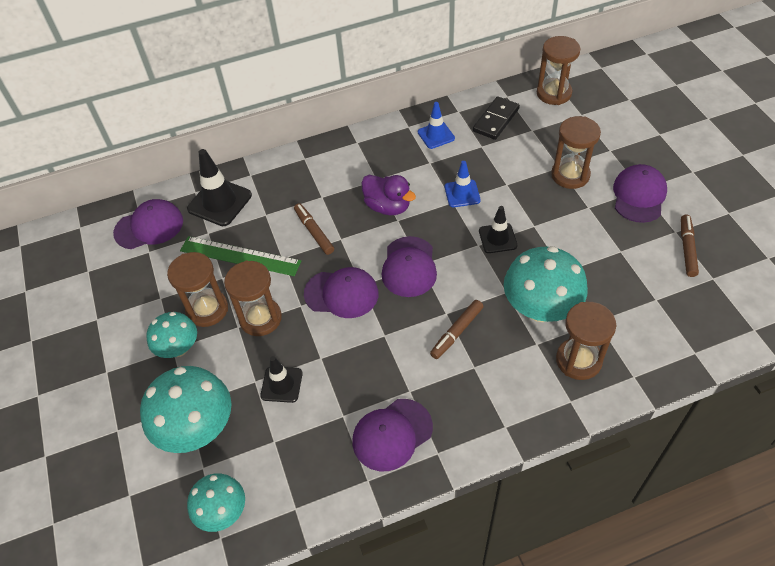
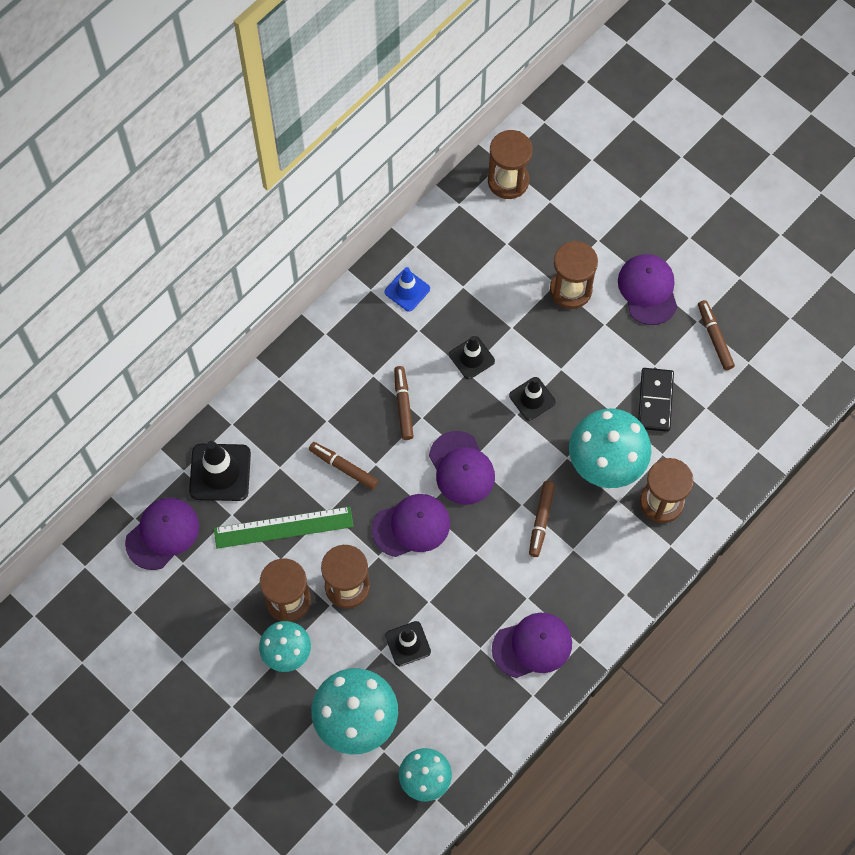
camera: 30 degrees left, 15 degrees up
(387, 206) = (403, 405): purple duck -> brown marker
(392, 434) = (532, 646): purple cap -> purple cap turned 135 degrees counterclockwise
(462, 193) = (471, 358): blue traffic cone -> black traffic cone
(496, 120) = (462, 244): black domino -> black domino (655, 401)

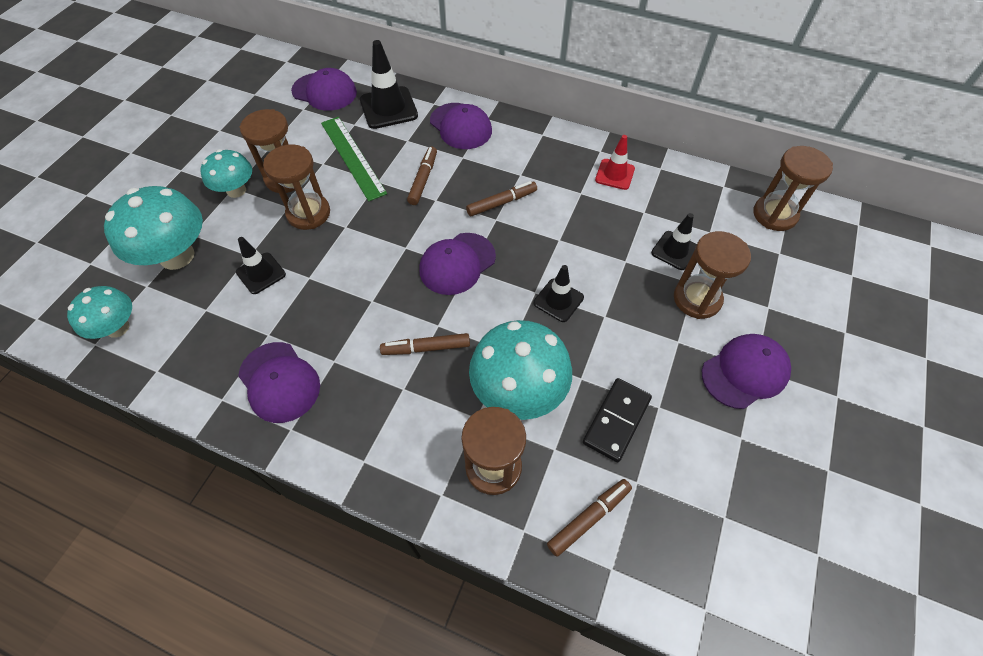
camera: 70 degrees right, 10 degrees down
(407, 290) = (614, 174): blue traffic cone -> red traffic cone
(411, 526) = (383, 242): purple cap -> purple cap (461, 126)
(471, 358) = (575, 239): black traffic cone -> black traffic cone (674, 250)
(655, 401) = (616, 420): black domino -> black domino turned 45 degrees counterclockwise
(714, 337) = (732, 464): brown marker -> brown marker (589, 518)

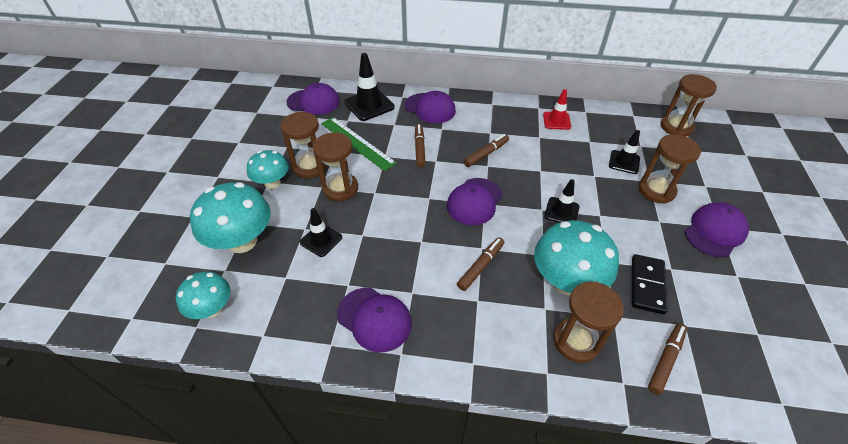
camera: 15 degrees left, 10 degrees down
(426, 348) = (481, 266): brown marker -> brown marker turned 150 degrees clockwise

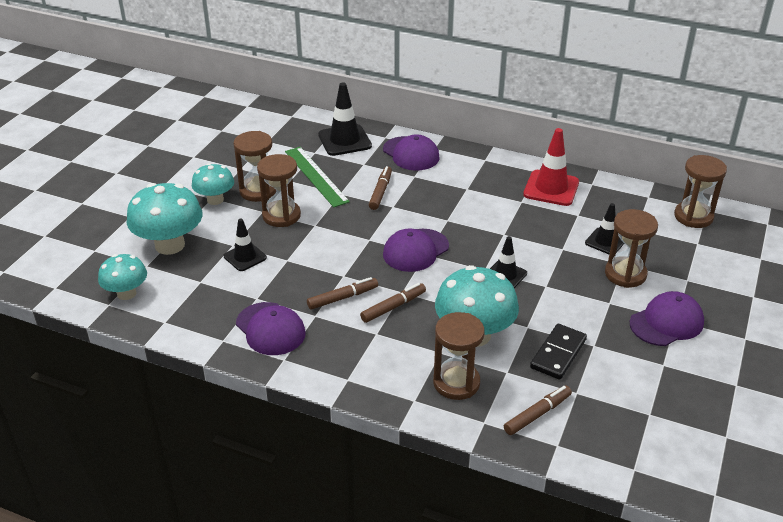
camera: 15 degrees right, 10 degrees down
(313, 102) = (285, 128): purple cap -> none
(486, 153) = (451, 208): brown marker -> brown marker (343, 298)
(556, 121) = (551, 188): red traffic cone -> red traffic cone, size x1.60

